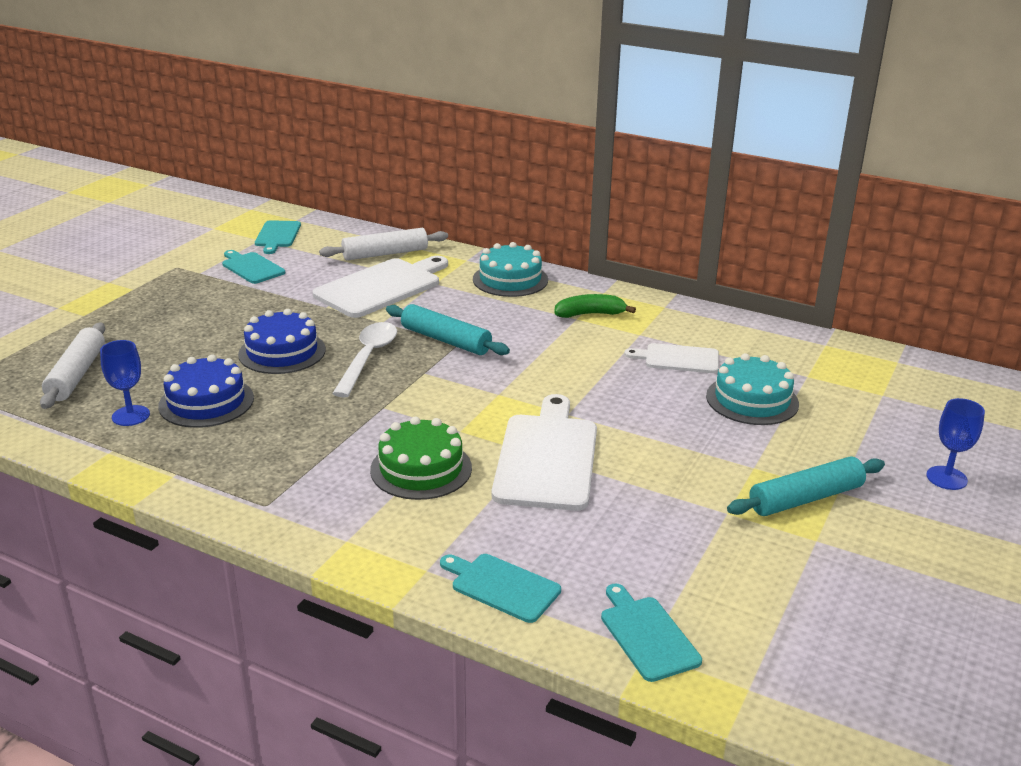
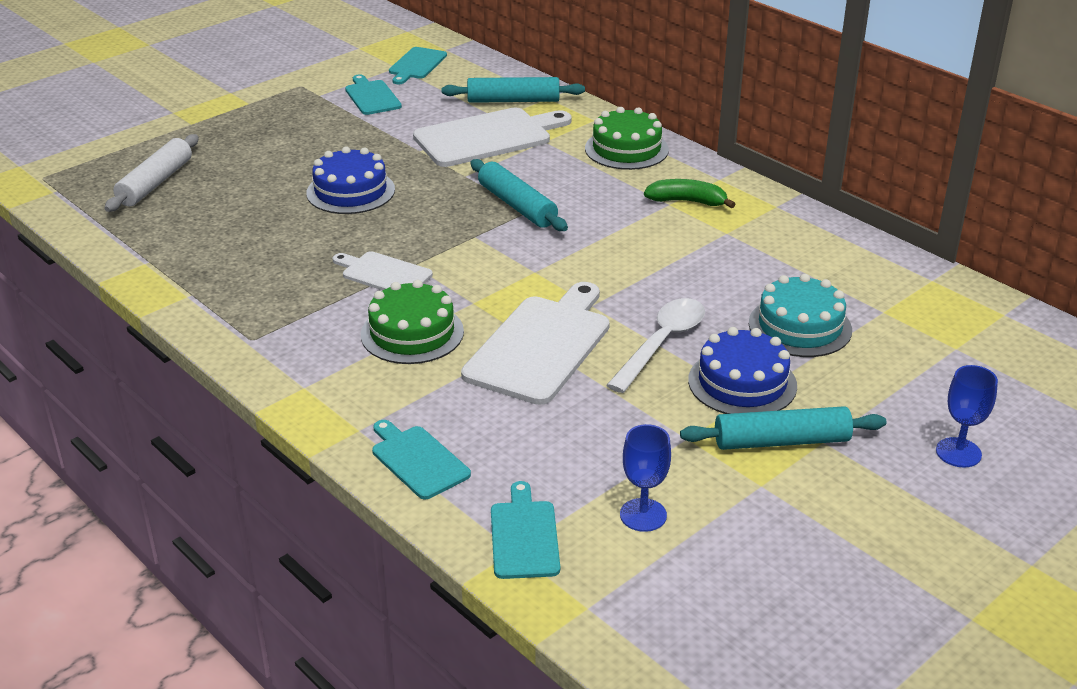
camera: 20 degrees right, 5 degrees up
(131, 416) = (181, 231): blue goblet -> blue goblet (643, 515)
(206, 402) = (254, 230): blue cake -> blue cake (742, 383)
(368, 358) = (429, 211): white spoon -> white spoon (662, 343)
(385, 254) = (513, 100): white rolling pin -> turquoise rolling pin
(510, 279) = (626, 149): turquoise cake -> green cake
(678, 359) = (750, 267): white cutting board -> white cutting board (384, 274)

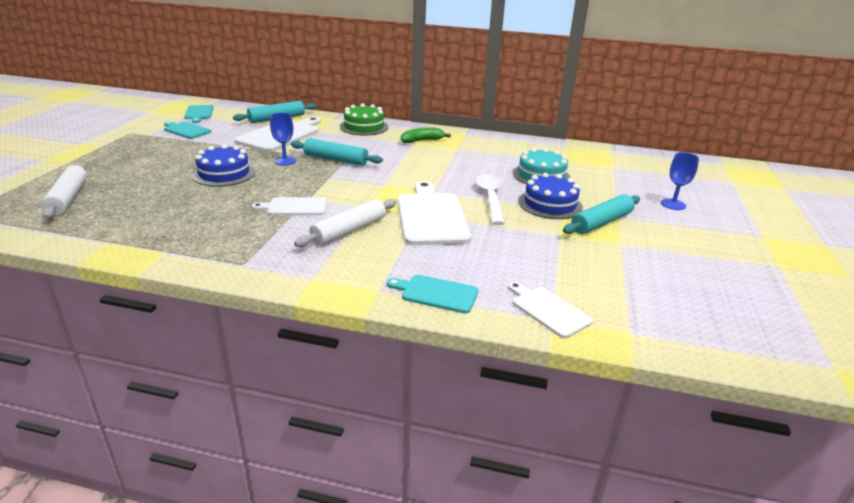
camera: 35 degrees left, 5 degrees down
(412, 333) = (349, 230): green cake -> white rolling pin
(524, 536) = (548, 310): turquoise cutting board -> white cutting board
(643, 515) = (590, 276): blue goblet -> blue goblet (285, 161)

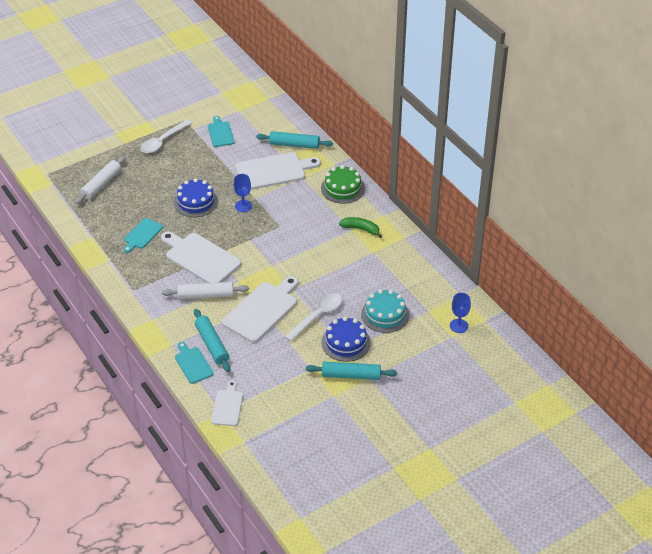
camera: 45 degrees right, 15 degrees up
(120, 150) = (162, 141): none -> white spoon
(199, 113) = (249, 110): turquoise cutting board -> turquoise cutting board (142, 235)
(294, 207) = (200, 258): white cutting board -> white cutting board, size x1.79
(336, 160) = (275, 221): turquoise rolling pin -> turquoise rolling pin (212, 344)
(673, 204) = (425, 391): blue goblet -> blue goblet (458, 326)

